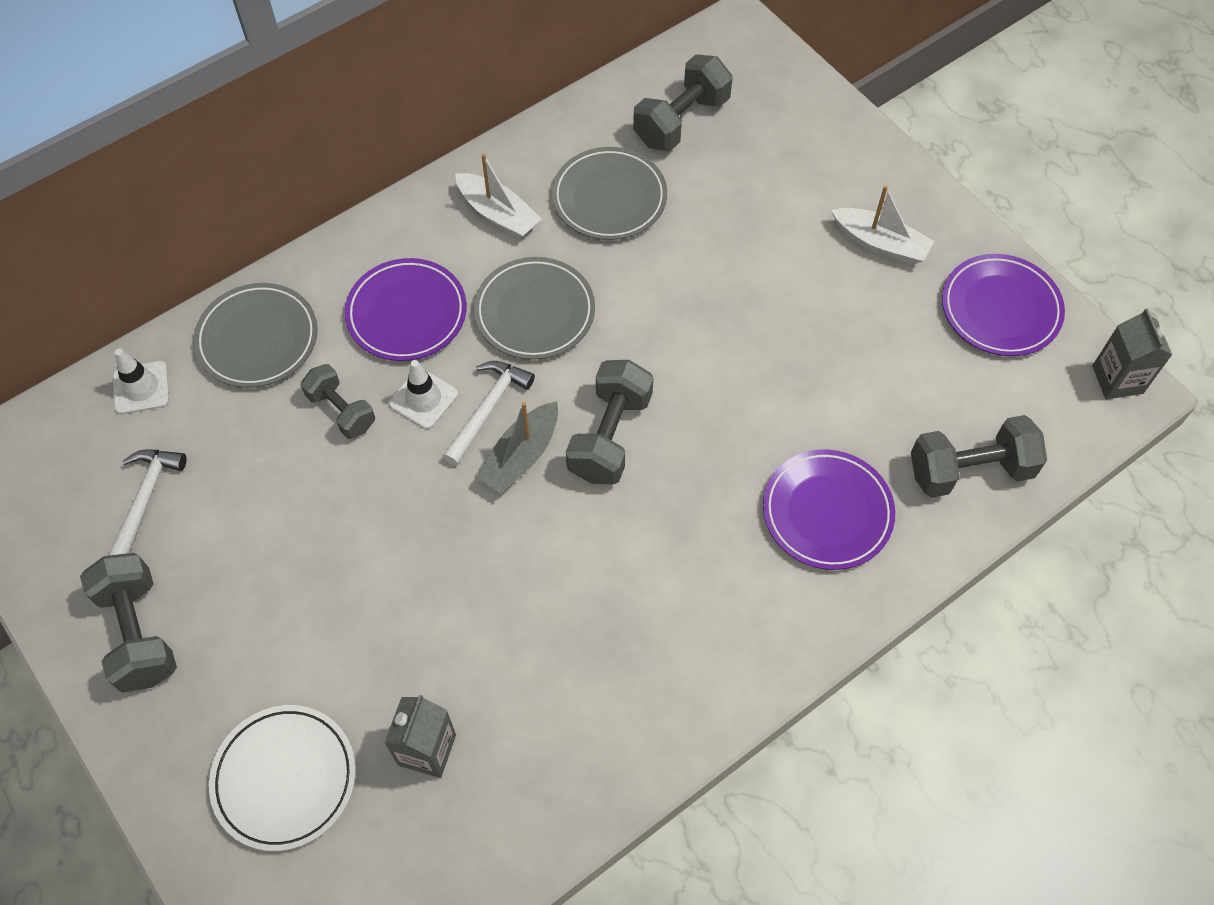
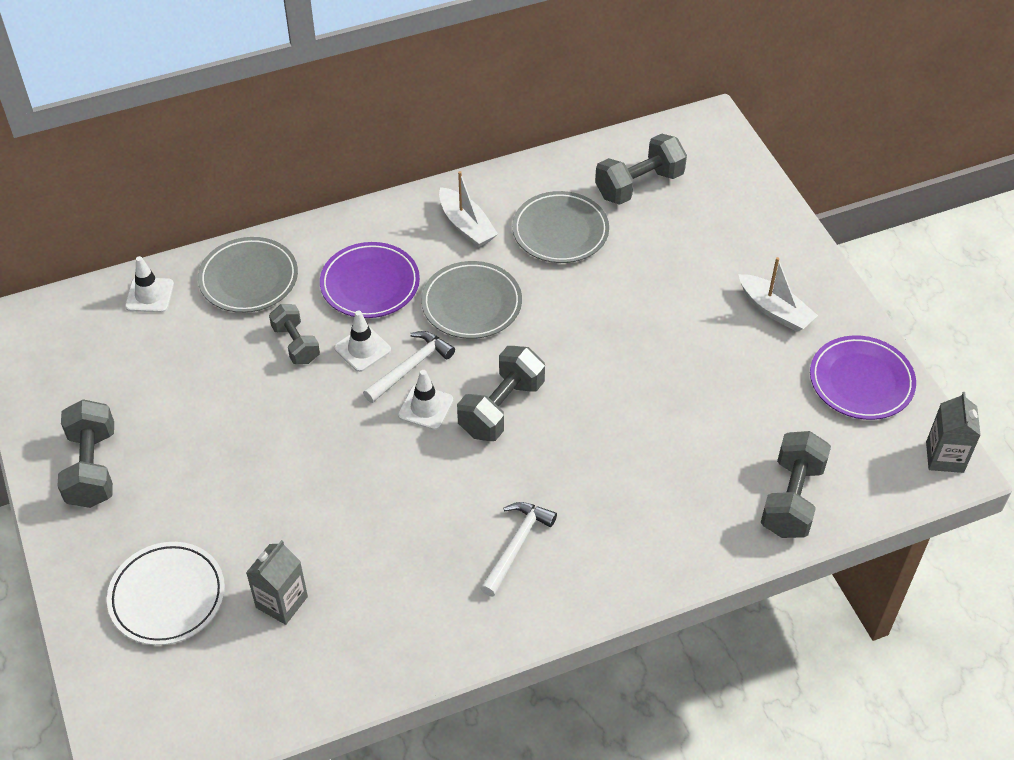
camera: 15 degrees right, 10 degrees down
(145, 501) = (127, 376): white hammer -> white hammer (516, 545)
(521, 456) = (425, 407): grey boat -> white traffic cone
(827, 512) = (660, 503): purple plate -> none
(970, 470) = (792, 499): grey dumbbell -> grey dumbbell turned 75 degrees counterclockwise

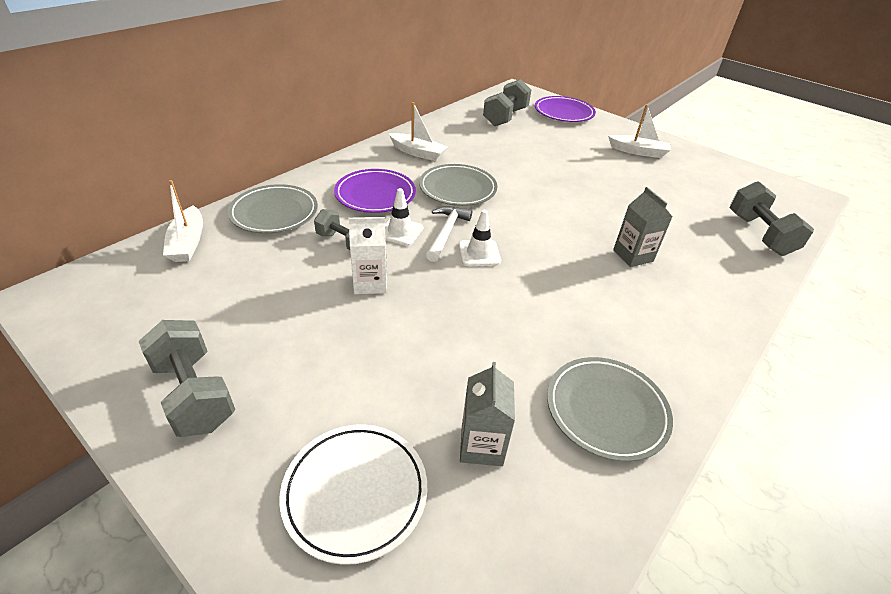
camera: 30 degrees left, 10 degrees down
(149, 295) = (188, 243): white traffic cone -> white boat
(291, 406) = (370, 283): none -> white carton
(501, 408) = (533, 238): grey dumbbell -> none
(516, 545) = (631, 320): white hammer -> none
(560, 231) = (480, 144): grey plate -> grey plate (606, 410)
(861, 381) = (719, 170): purple plate -> purple plate (564, 113)
(944, 457) = (802, 192): grey carton -> grey carton (633, 256)

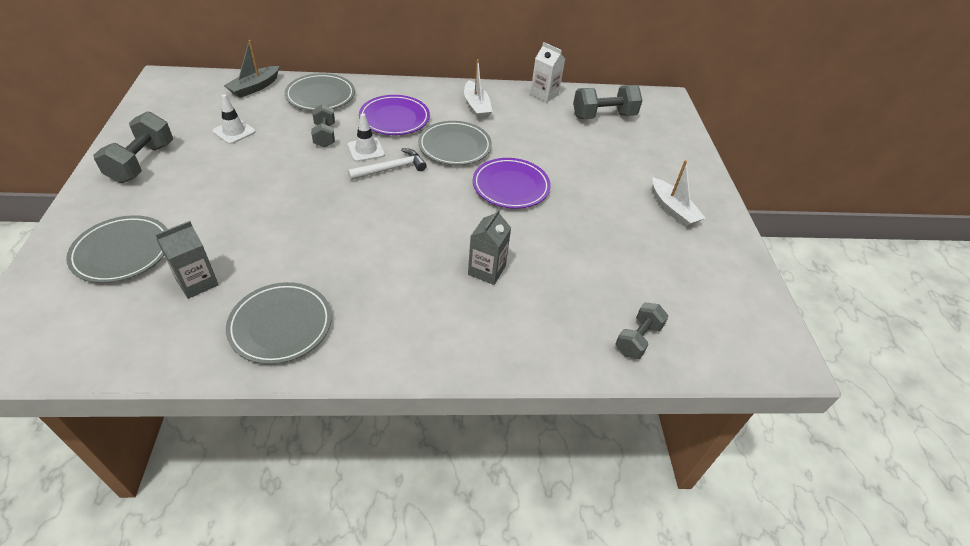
camera: 45 degrees right, 5 degrees up
(188, 243) = (254, 87): white boat -> grey boat
(355, 492) = (122, 252): white plate -> grey plate
(370, 283) = (296, 167): white carton -> white carton (544, 94)
(479, 253) = (386, 194): white traffic cone -> white traffic cone (234, 132)
(564, 113) = (670, 140): purple plate -> purple plate (511, 186)
(759, 234) = (638, 339): grey dumbbell -> grey dumbbell, size x0.65

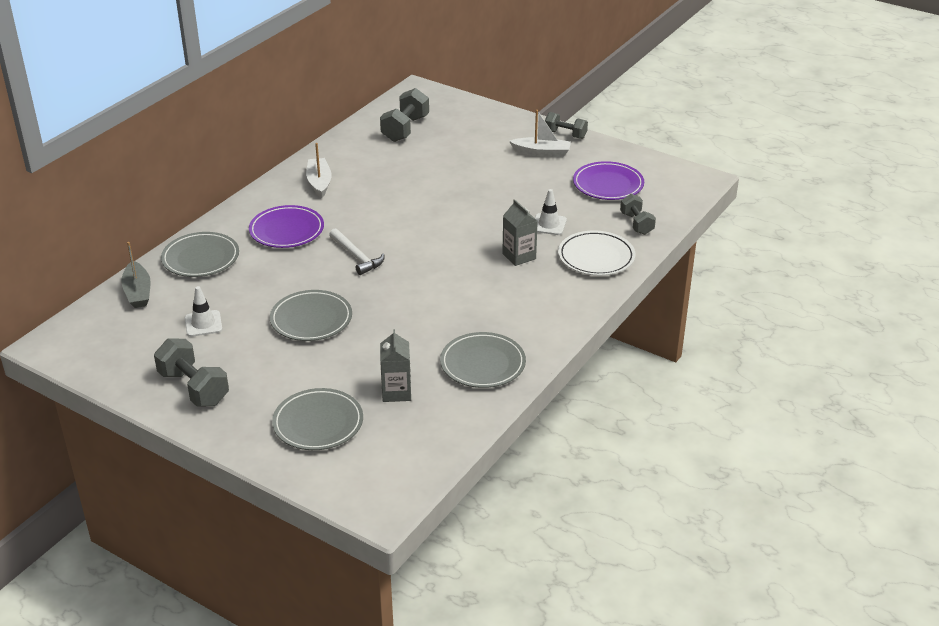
camera: 50 degrees left, 10 degrees down
(325, 135) = (269, 275): grey dumbbell -> grey dumbbell (565, 134)
(366, 150) = (316, 261): white traffic cone -> white traffic cone (549, 224)
(391, 169) = (356, 257): white hammer -> white hammer turned 135 degrees clockwise
(455, 146) = (362, 215): grey plate -> grey plate (311, 319)
(476, 106) = (319, 183): white boat -> white boat turned 120 degrees counterclockwise
(511, 186) = (442, 209): purple plate -> purple plate (608, 184)
(542, 332) = (596, 257): none -> white plate
(544, 94) = (342, 142): white carton -> none

